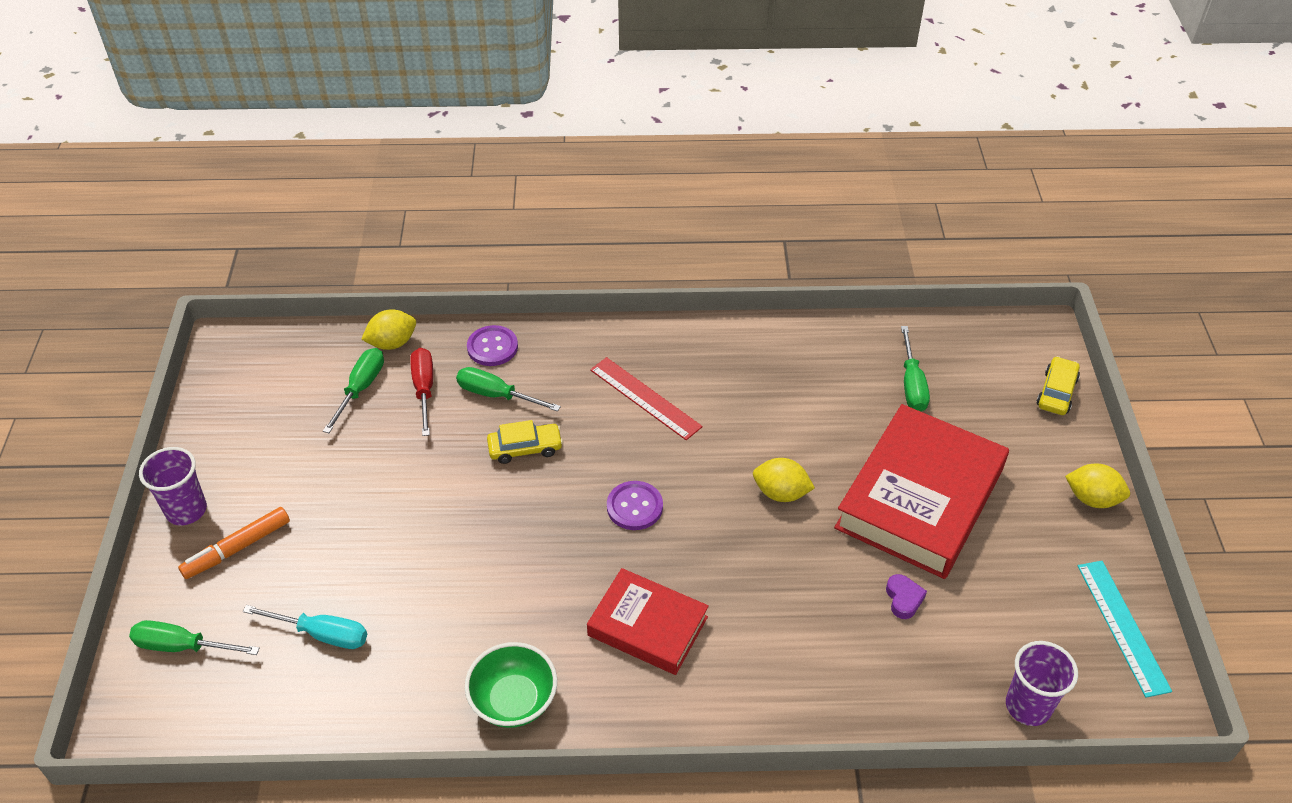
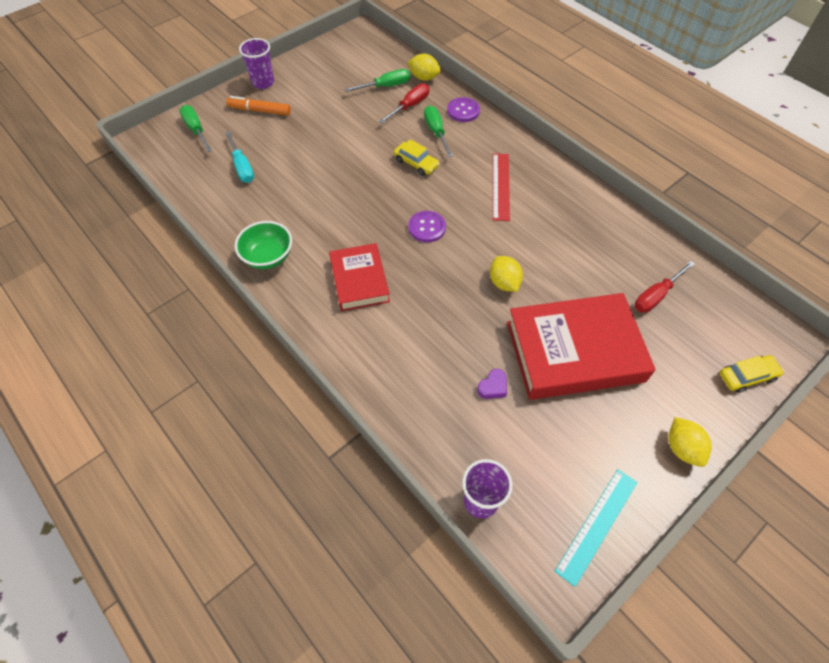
camera: 50 degrees right, 10 degrees up
(912, 384) = (656, 296): green screwdriver -> red screwdriver

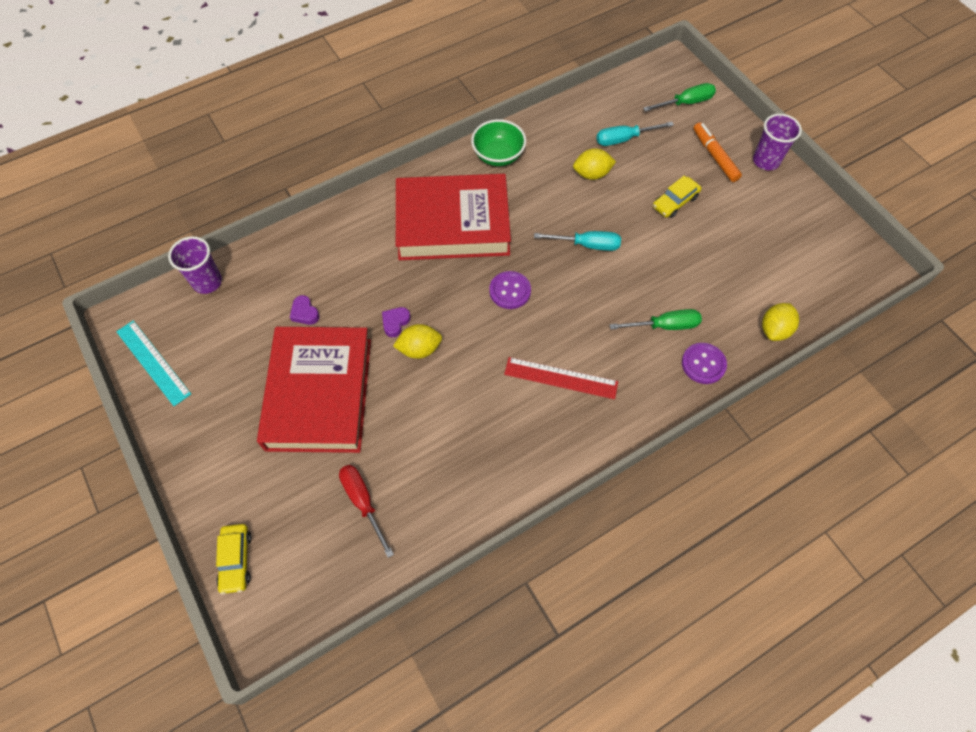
camera: 100 degrees right, 5 degrees up
(259, 110) = (714, 156): orange marker -> orange marker turned 45 degrees counterclockwise
(359, 280) = (453, 223): red book -> red book, size x1.70
(367, 182) = (587, 245): none -> turquoise screwdriver
(386, 86) = (756, 284): green screwdriver -> none
(410, 106) = (716, 305): red screwdriver -> none
(416, 163) = (611, 296): yellow car -> yellow car (675, 202)
(482, 306) = (395, 323): none -> purple heart
(682, 448) = (188, 459): yellow lemon -> yellow lemon (592, 174)

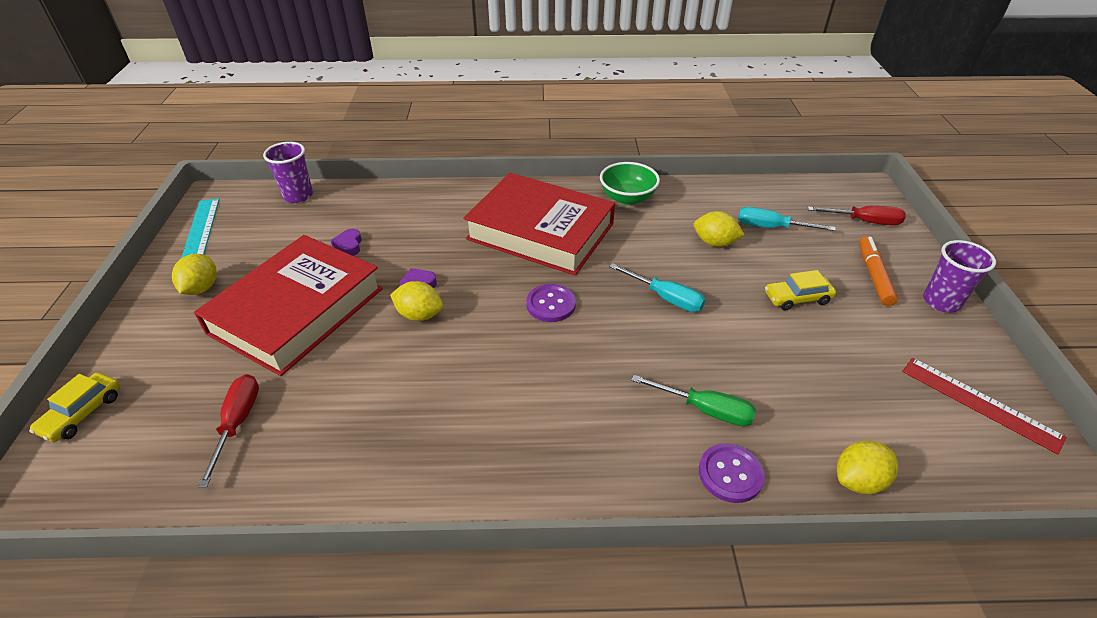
camera: 30 degrees right, 20 degrees down
(216, 415) = (201, 288): none -> yellow lemon
(561, 378) = (540, 406): red ruler -> red ruler (979, 403)
(686, 103) = (864, 221): green screwdriver -> red screwdriver

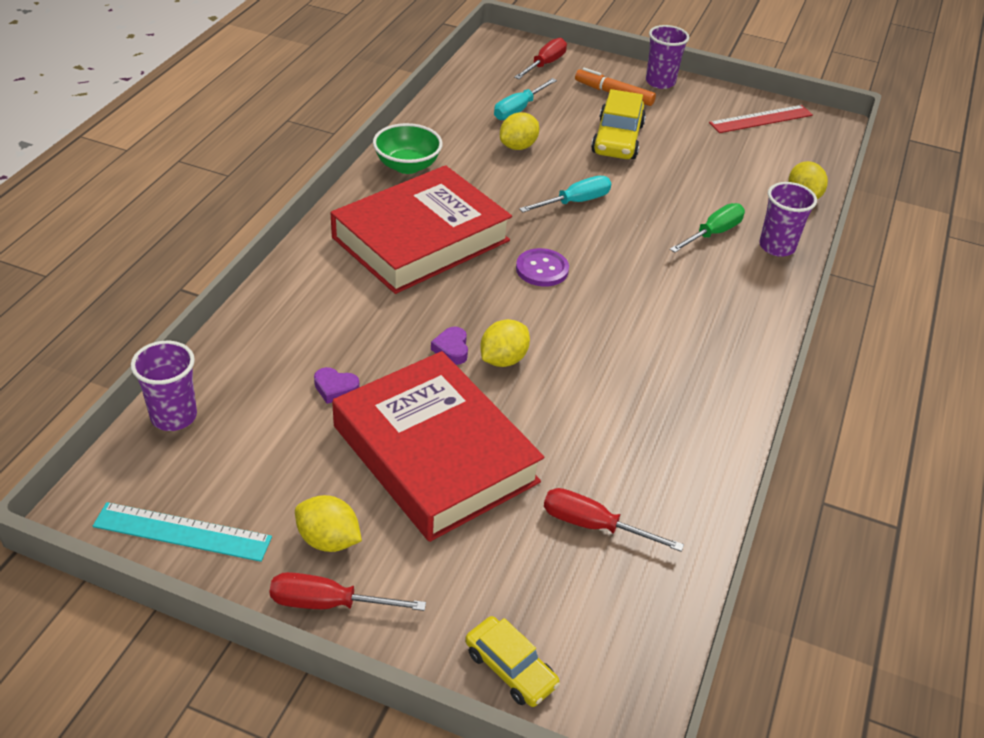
camera: 70 degrees left, 0 degrees up
(144, 306) = (328, 603): none -> red screwdriver
(730, 474) = (777, 247): purple button -> purple cup
(797, 298) = (617, 139): yellow car -> yellow car, size x1.60

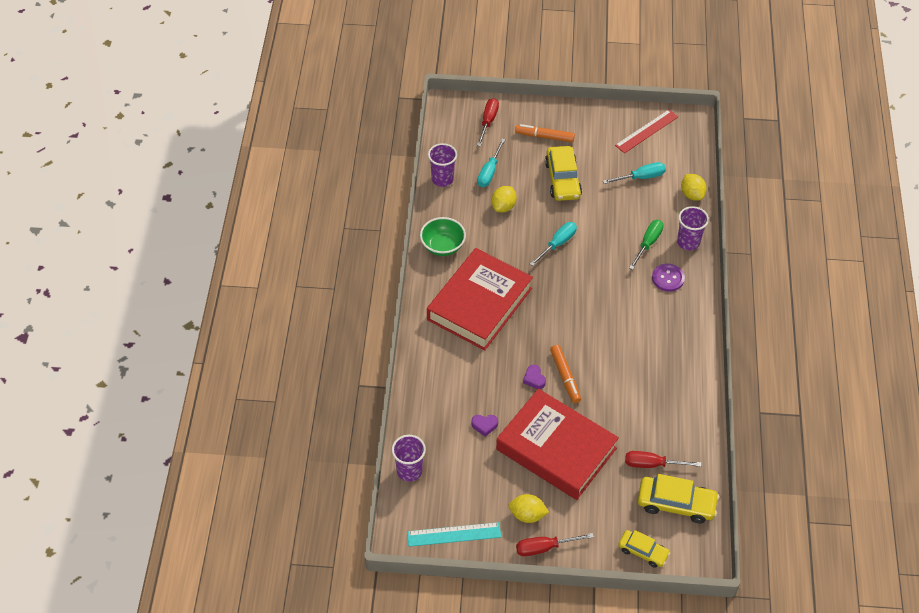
camera: 15 degrees left, 10 degrees up
(503, 359) = (565, 377): yellow lemon -> orange marker
(542, 269) = (559, 304): purple button -> purple button (668, 278)
(610, 603) = (676, 504): none -> yellow car
(660, 82) = (570, 115): purple cup -> purple cup (442, 179)
(733, 162) = (641, 177): none -> turquoise screwdriver

